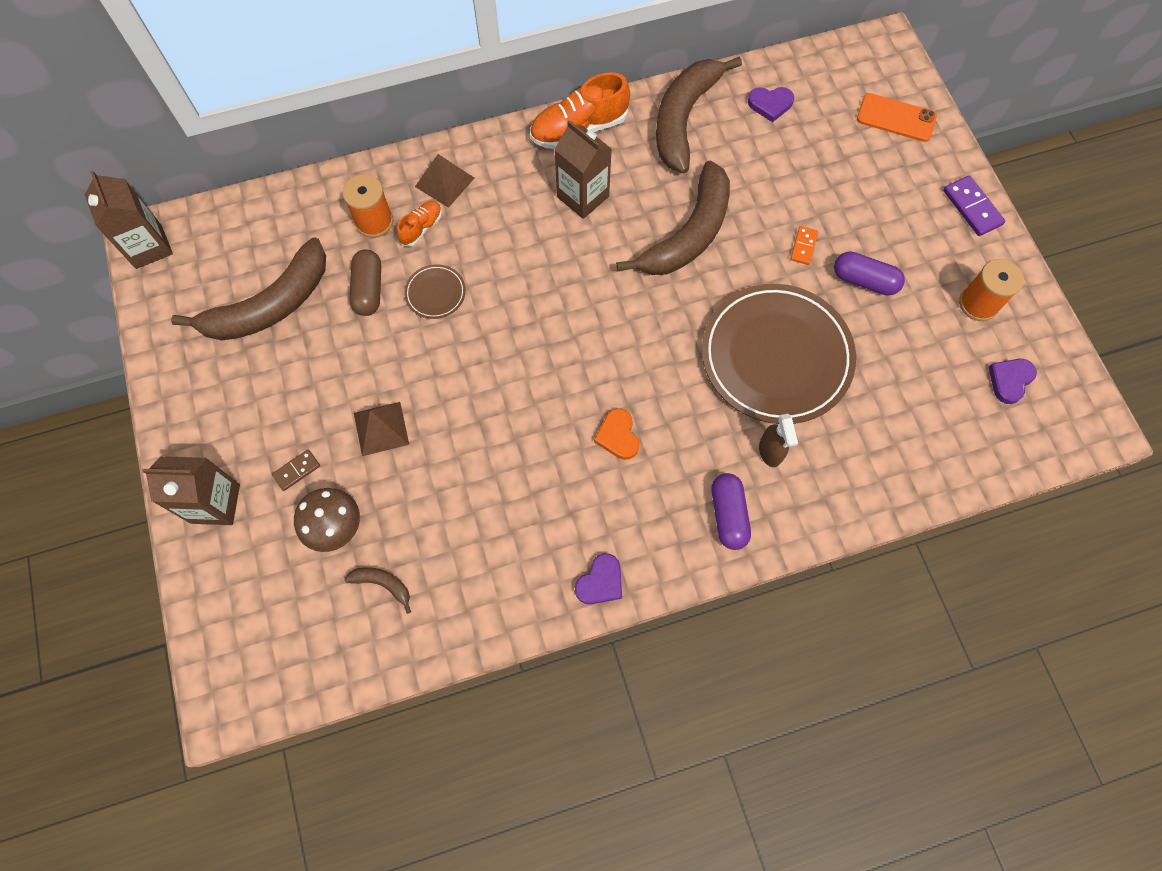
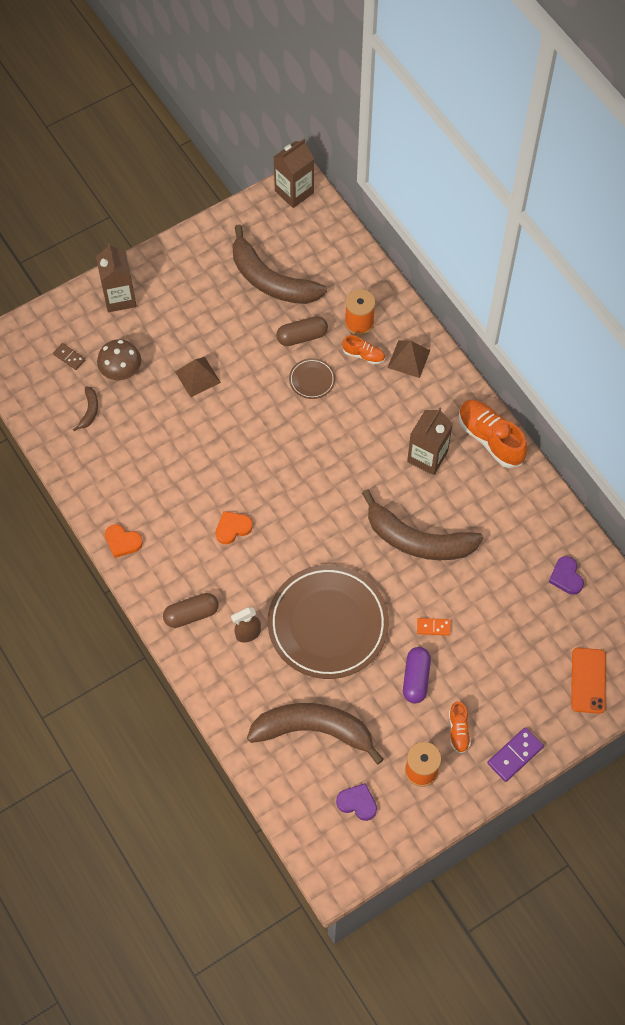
camera: 75 degrees right, 5 degrees down
(296, 470) = (154, 336): brown domino -> brown domino (69, 357)
(600, 582) = (122, 542): purple heart -> orange heart
(684, 119) = (527, 513): brown banana -> brown banana (313, 730)
(728, 515) = (191, 614): purple capsule -> brown capsule
(935, 254) = (458, 731): none -> orange shoe

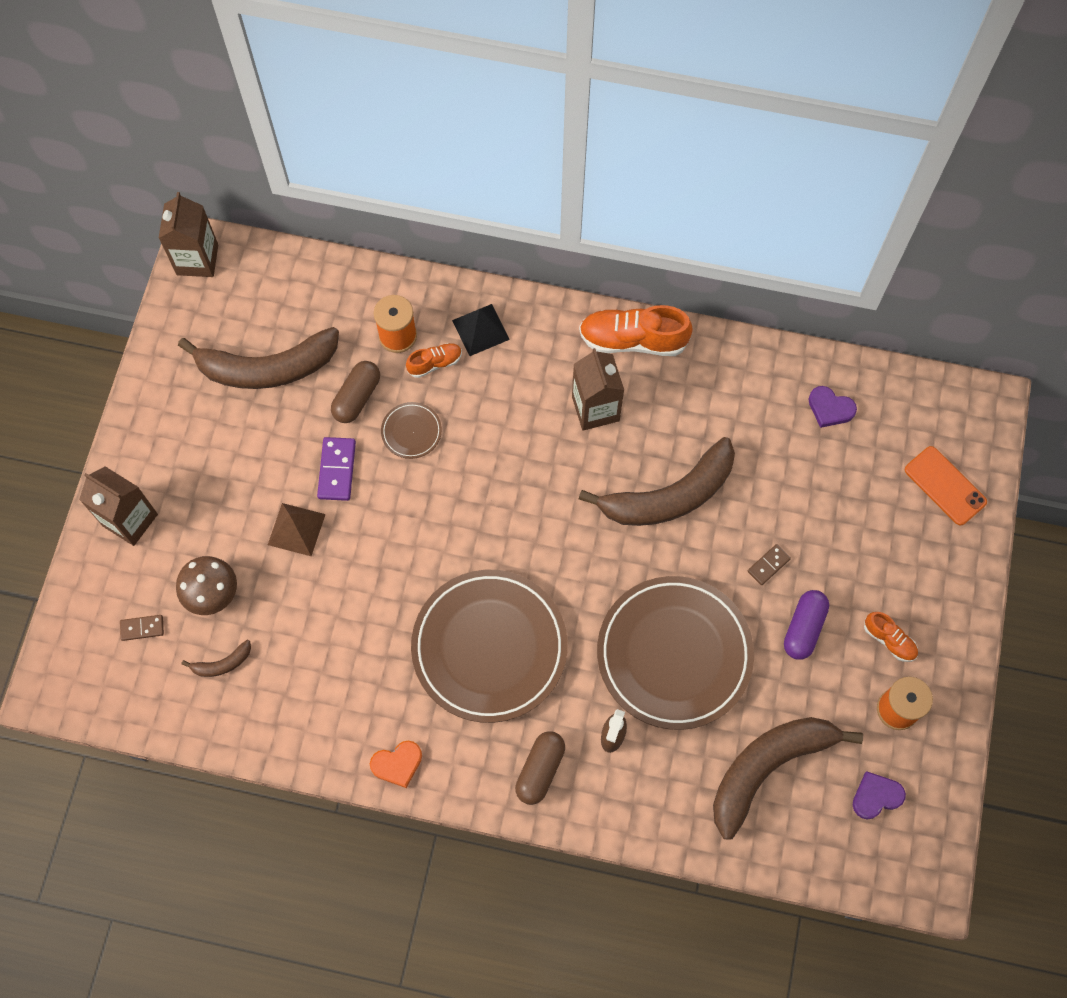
camera: 45 degrees left, 5 degrees up
(89, 411) = (222, 663): brown banana -> brown banana turned 105 degrees clockwise
(232, 528) = (489, 647): orange heart -> brown plate
(409, 359) = (480, 329): brown pyramid -> black pyramid
(416, 678) = (804, 628): purple capsule -> purple capsule turned 60 degrees clockwise
(433, 627) = (768, 565): orange domino -> brown domino
(515, 755) = (957, 614): purple domino -> purple domino (337, 470)

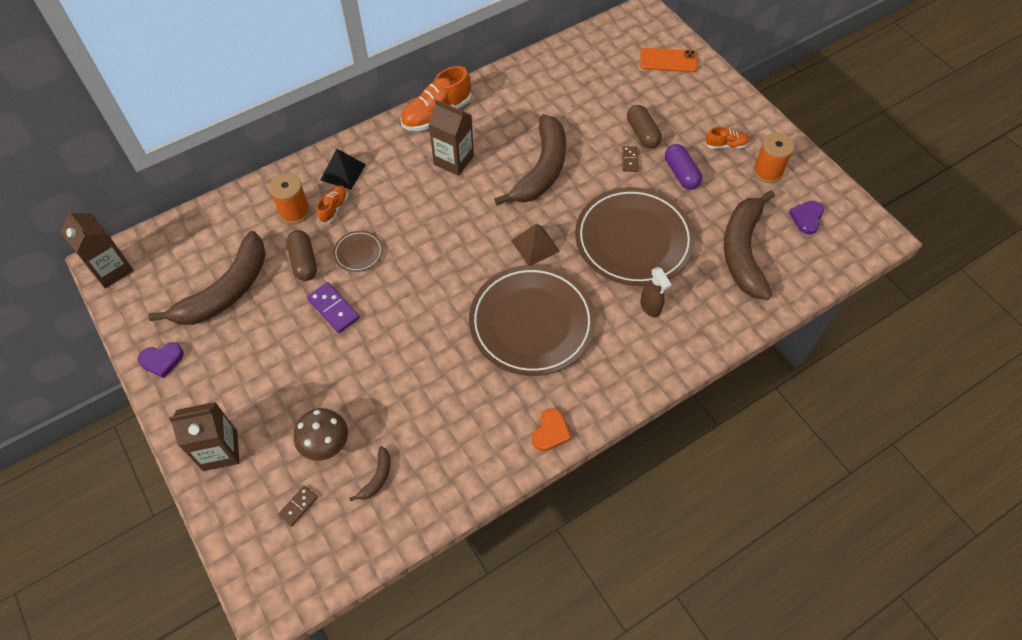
camera: 45 degrees left, 10 degrees down
(296, 529) = (343, 361): brown pyramid -> brown pyramid (535, 245)
(540, 770) = (633, 359): brown capsule -> brown capsule (642, 134)
(830, 408) = (574, 69): purple heart -> purple heart (162, 360)

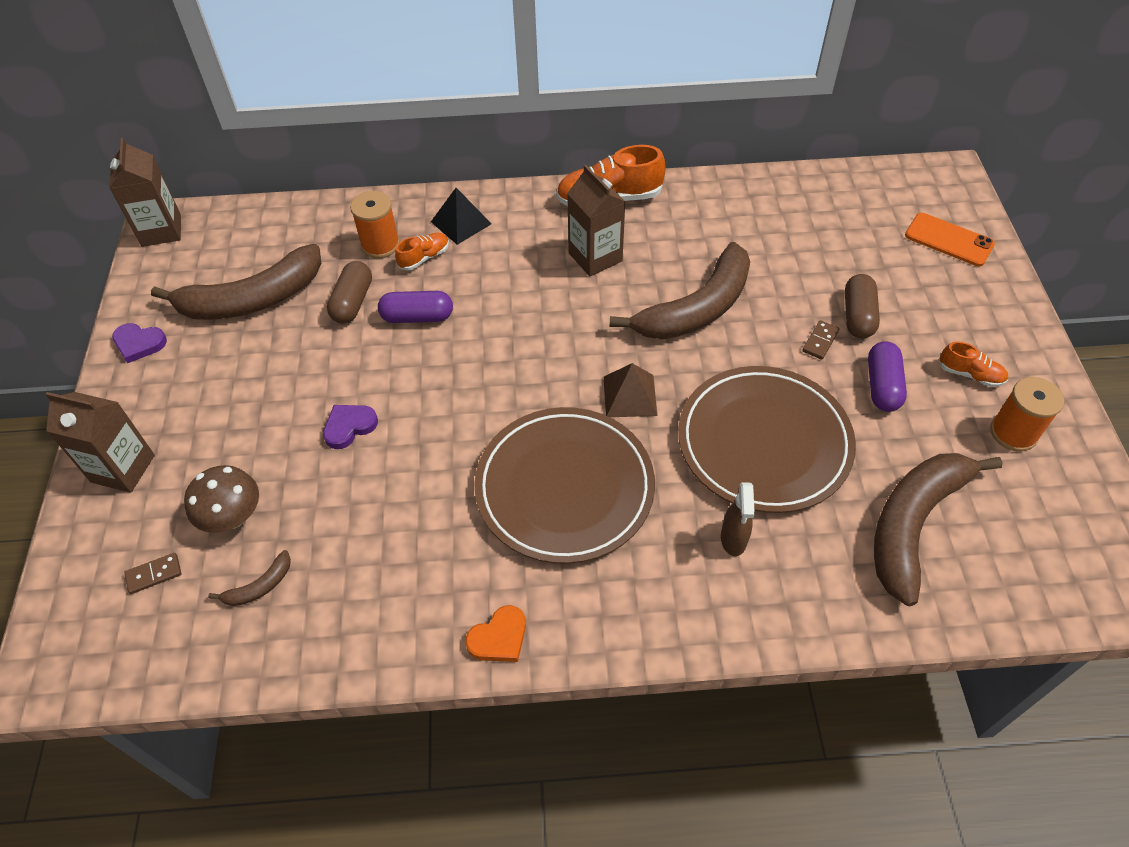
camera: 30 degrees right, 5 degrees down
(333, 309) = (347, 367): purple domino -> none
(358, 253) = (417, 317): brown plate -> purple capsule
(806, 218) = (1039, 520): purple heart -> purple heart (349, 427)

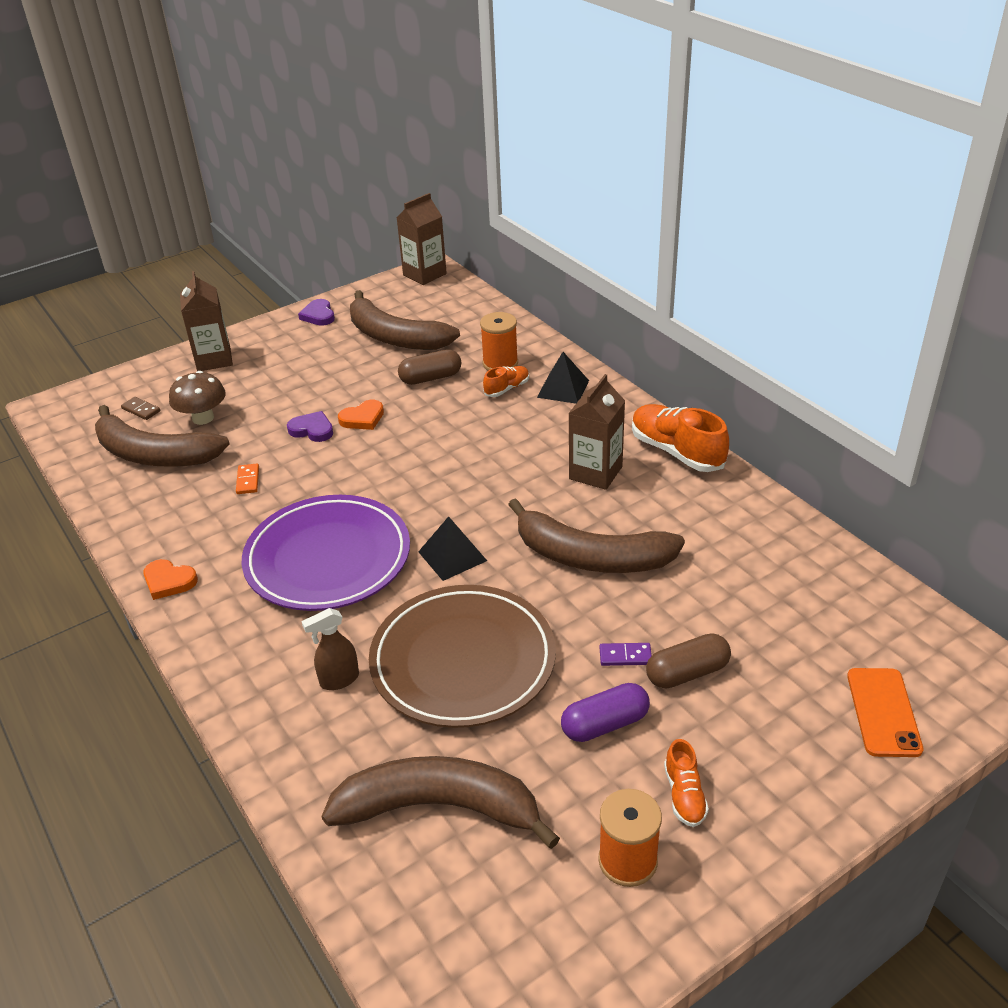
camera: 60 degrees right, 15 degrees down
(260, 586) = (154, 454): brown banana -> brown banana, size x2.43
(369, 379) = (362, 418): none -> orange heart
(387, 512) = (248, 480): none -> orange domino
(417, 317) = (442, 413): purple capsule -> none
(424, 257) = (507, 389): orange shoe -> orange shoe turned 60 degrees counterclockwise
(564, 488) = (328, 558): brown plate -> purple plate
(630, 396) = (452, 556): brown pyramid -> black pyramid
(820, 341) = (625, 656): brown domino -> purple domino

